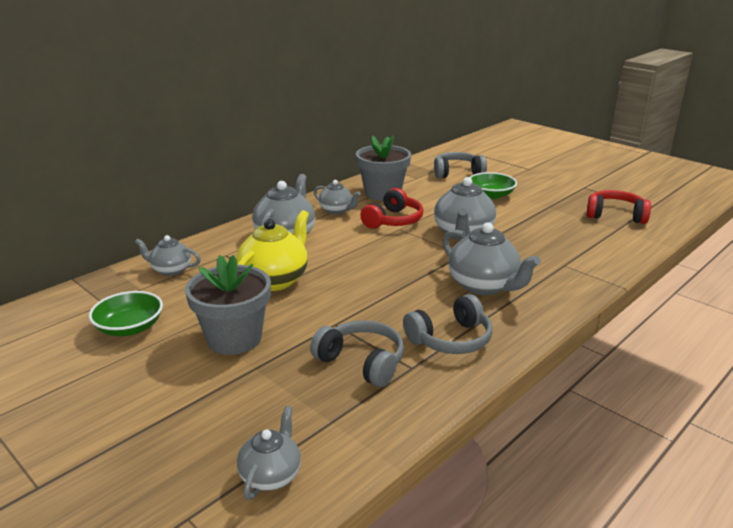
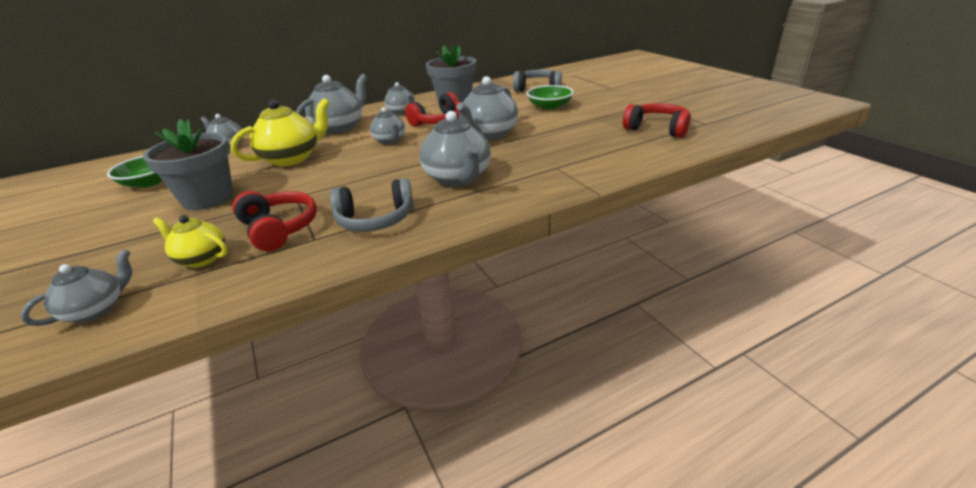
camera: 20 degrees right, 5 degrees up
(317, 405) = (201, 258): none -> yellow teapot
(362, 362) = (279, 229): grey headphones -> red headphones
(364, 248) = (390, 140): none -> grey teapot

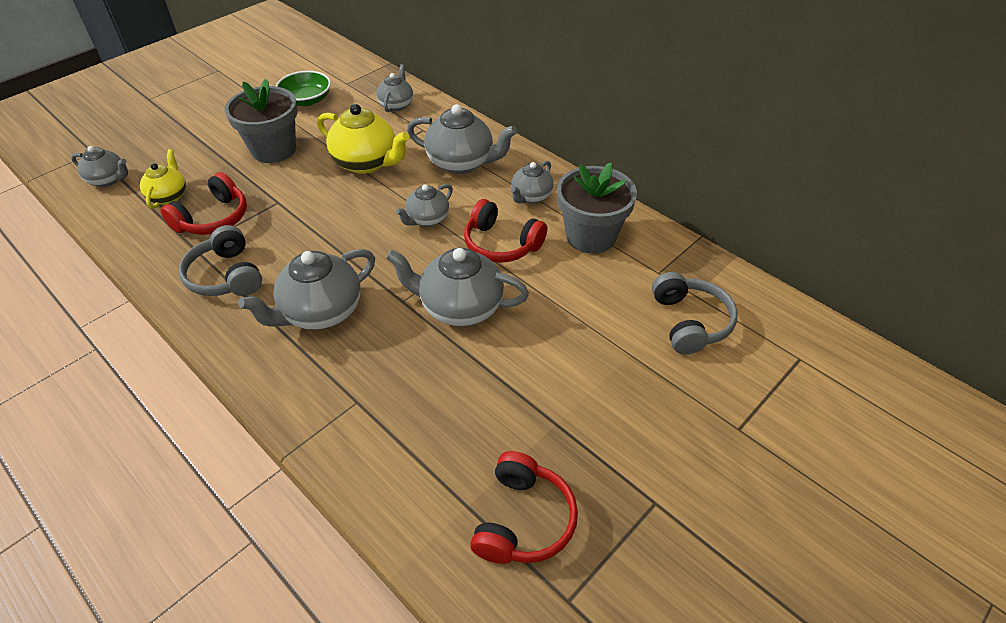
camera: 70 degrees right, 15 degrees up
(549, 106) = (598, 354): green bowl -> none

